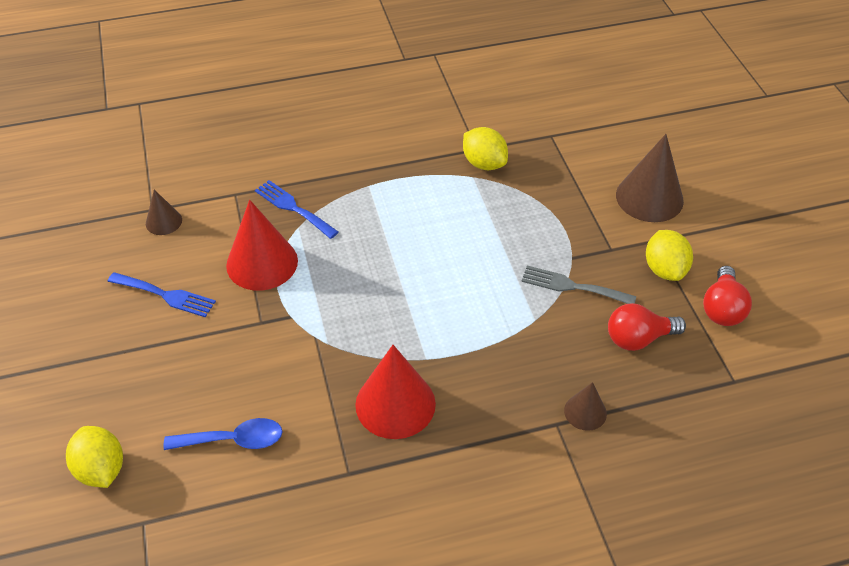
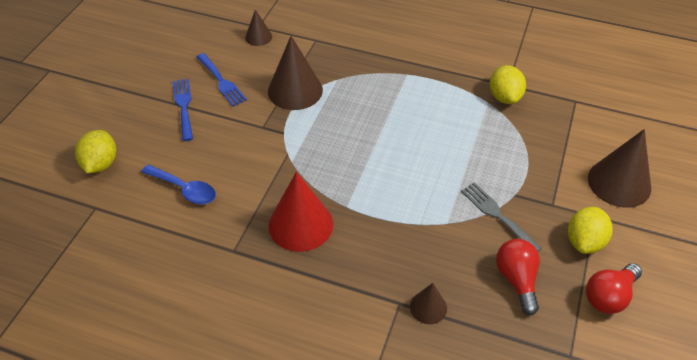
camera: 35 degrees right, 0 degrees up
(262, 263) = (295, 90): red cone -> brown cone
(293, 208) = (344, 65): blue fork -> blue fork (183, 106)
(638, 338) = (517, 280): red light bulb -> red light bulb turned 60 degrees clockwise

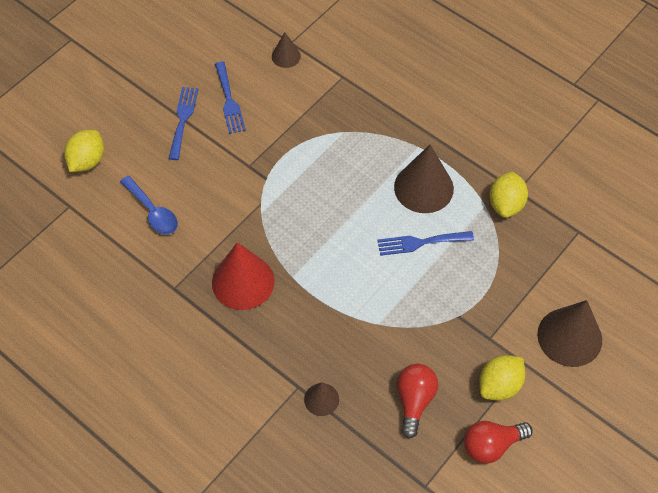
camera: 20 degrees right, 10 degrees up
(295, 90) = (296, 133): brown cone -> brown cone (423, 187)
(449, 146) = (420, 243): none -> blue fork
(497, 215) = (430, 331): grey fork -> none

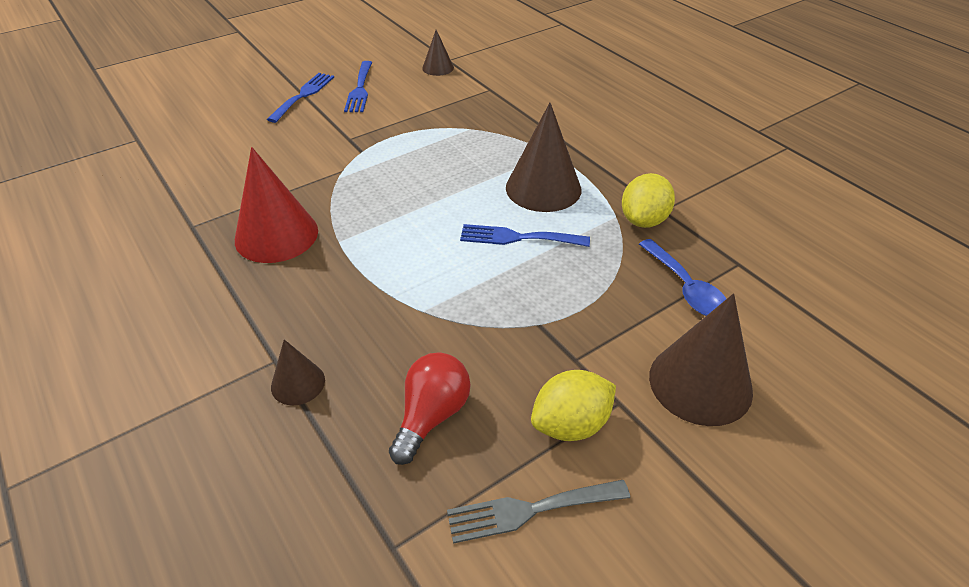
camera: 15 degrees right, 15 degrees down
(87, 161) = (184, 110): yellow lemon -> none
(153, 212) = (219, 158): blue spoon -> blue spoon (686, 288)
(491, 445) = (529, 510): red light bulb -> grey fork

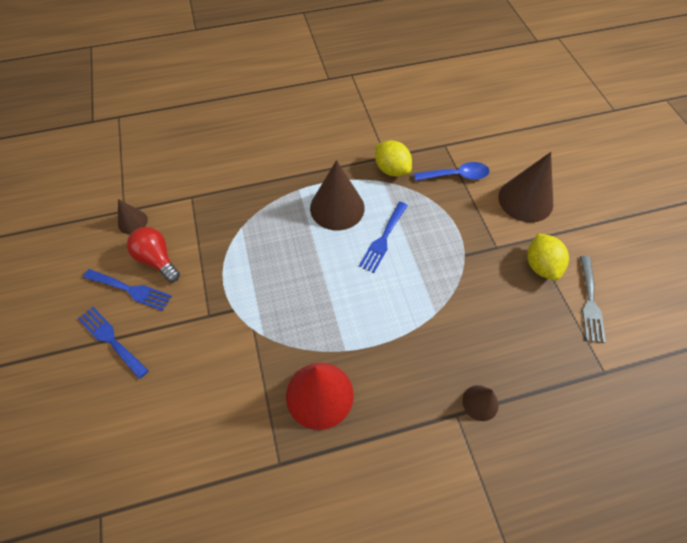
camera: 70 degrees left, 15 degrees up
(431, 416) = (522, 331): red light bulb -> red light bulb (157, 260)

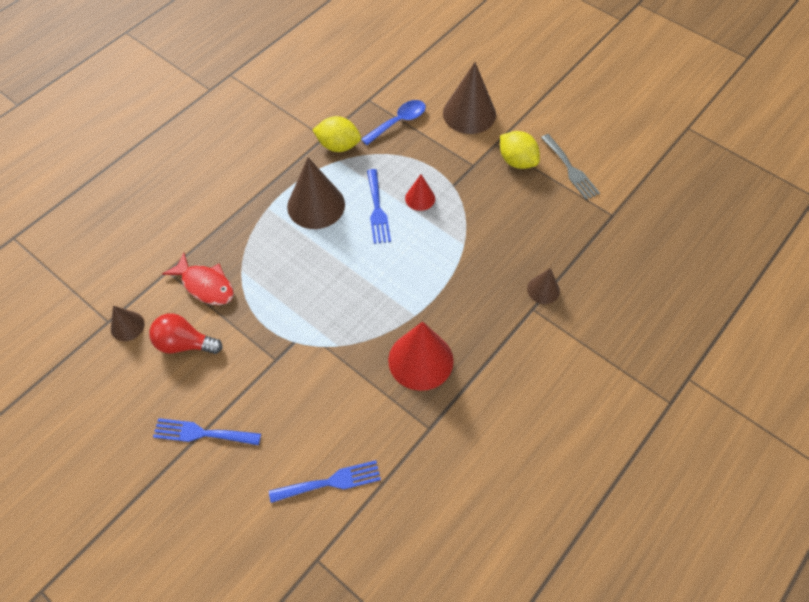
camera: 35 degrees left, 0 degrees up
(131, 290) = (182, 383): blue fork -> blue fork (331, 482)
(208, 223) = (205, 285): none -> red fish
(427, 250) = (420, 198): none -> red cone

